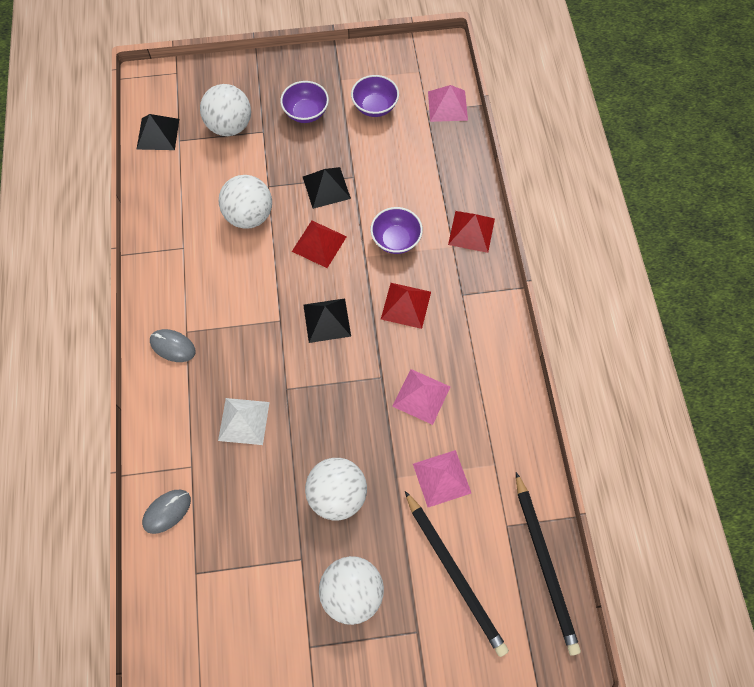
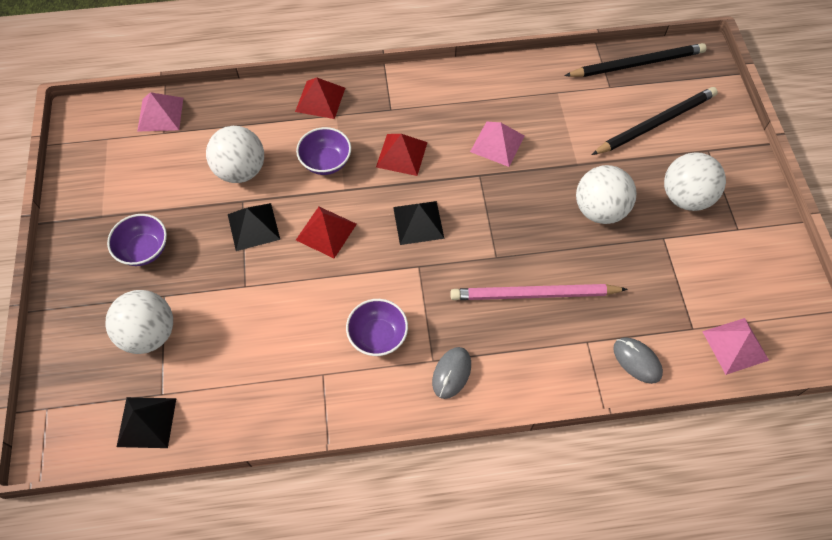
camera: 90 degrees left, 5 degrees down
(243, 421) = (534, 294): white pyramid -> pink pencil
(249, 216) = (284, 303): white ball -> white ball (241, 170)
(375, 107) = (149, 180): purple bowl -> purple bowl (378, 336)
(442, 478) = (574, 130): pink pyramid -> pink pyramid (735, 345)

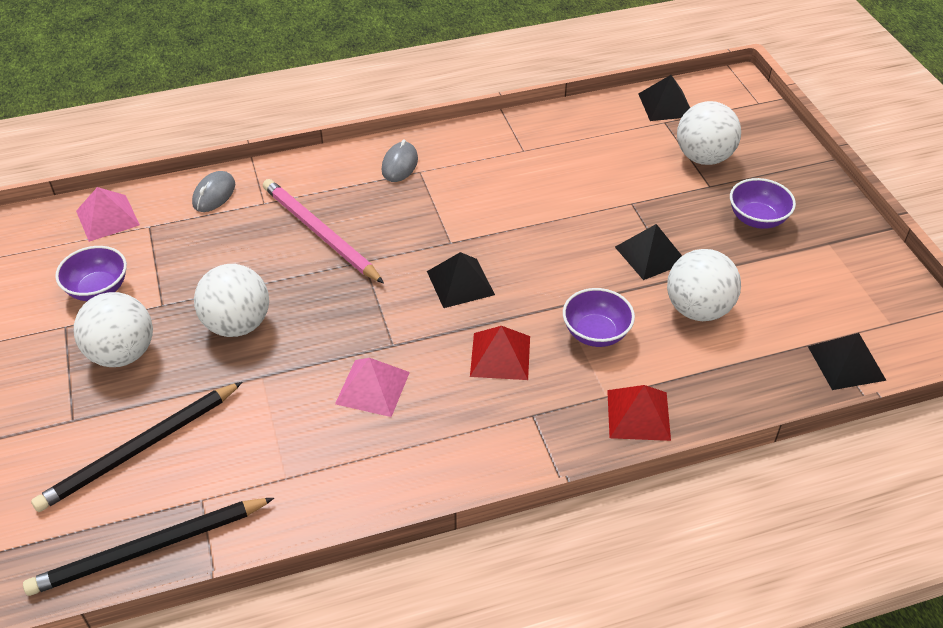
camera: 170 degrees right, 15 degrees down
(160, 114) = (846, 363): pink pyramid -> black pyramid
(326, 232) = (565, 260): red pyramid -> none
(378, 336) = (478, 182): purple bowl -> purple bowl (98, 289)
(534, 294) = (319, 233): pink pencil -> pink pencil turned 120 degrees counterclockwise
(637, 361) = (214, 194): grey mouse -> grey mouse turned 75 degrees clockwise

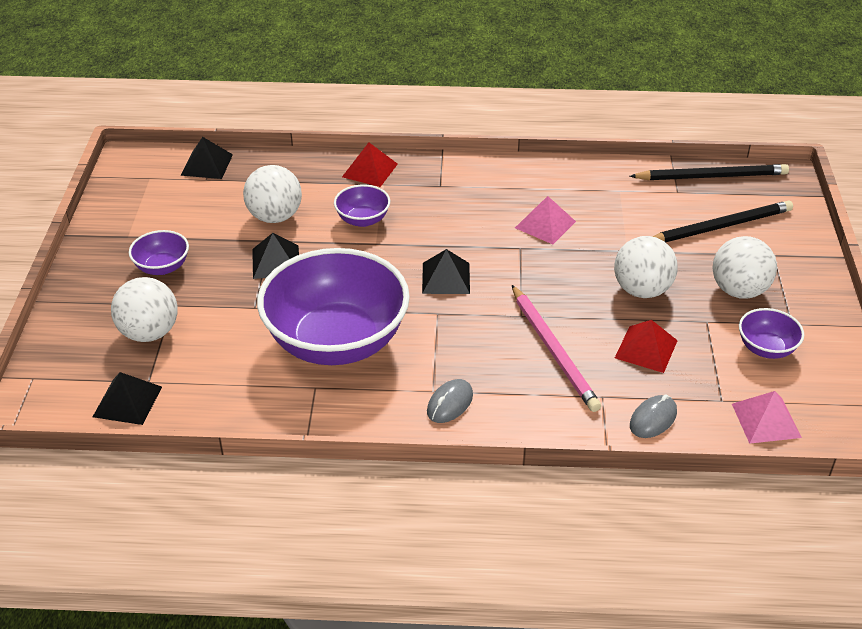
camera: 160 degrees left, 5 degrees down
(500, 356) = (442, 222): red pyramid -> red pyramid (646, 349)
(531, 191) = (336, 341): none -> purple bowl

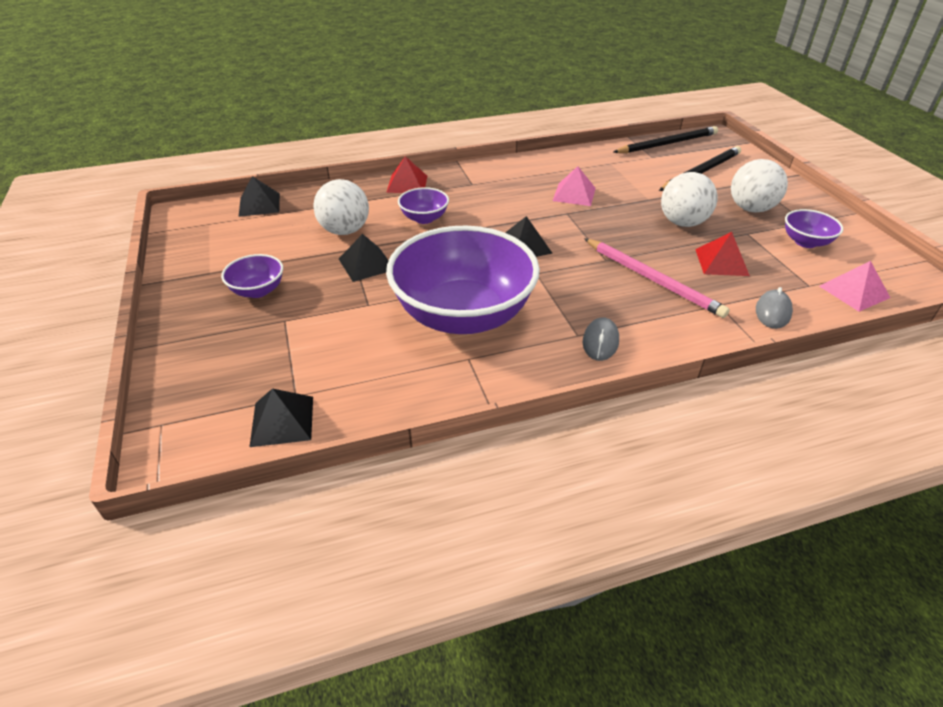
camera: 20 degrees left, 0 degrees up
(149, 333) = (274, 350): white ball -> none

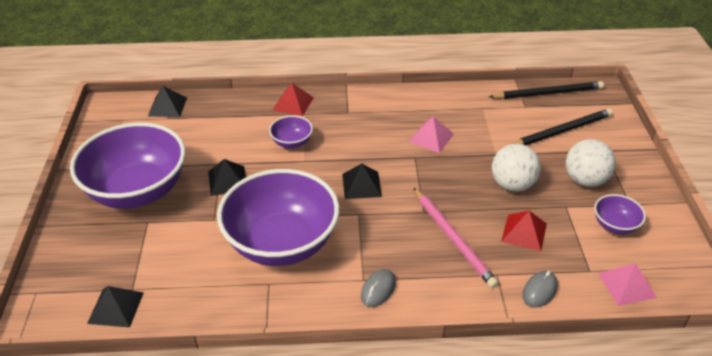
camera: 15 degrees right, 0 degrees up
(258, 290) = (138, 191): purple bowl -> purple bowl, size x2.34
(345, 231) = (224, 144): white ball -> none

